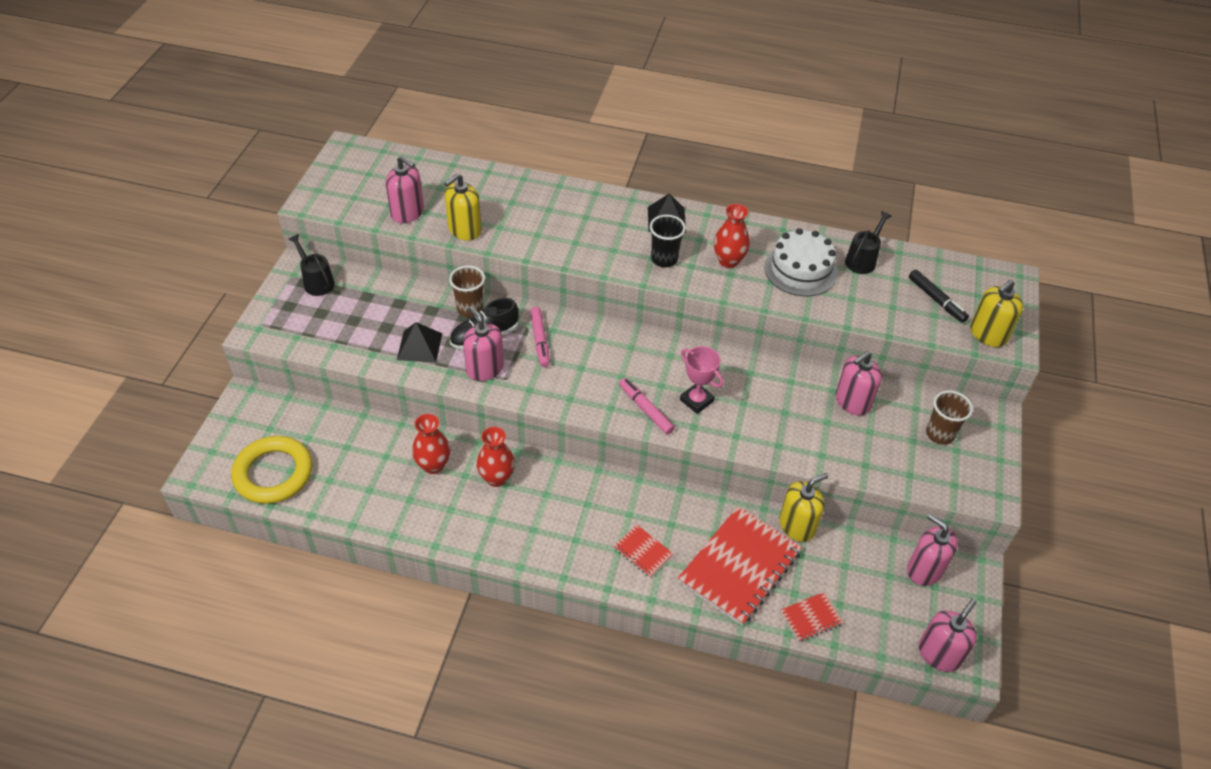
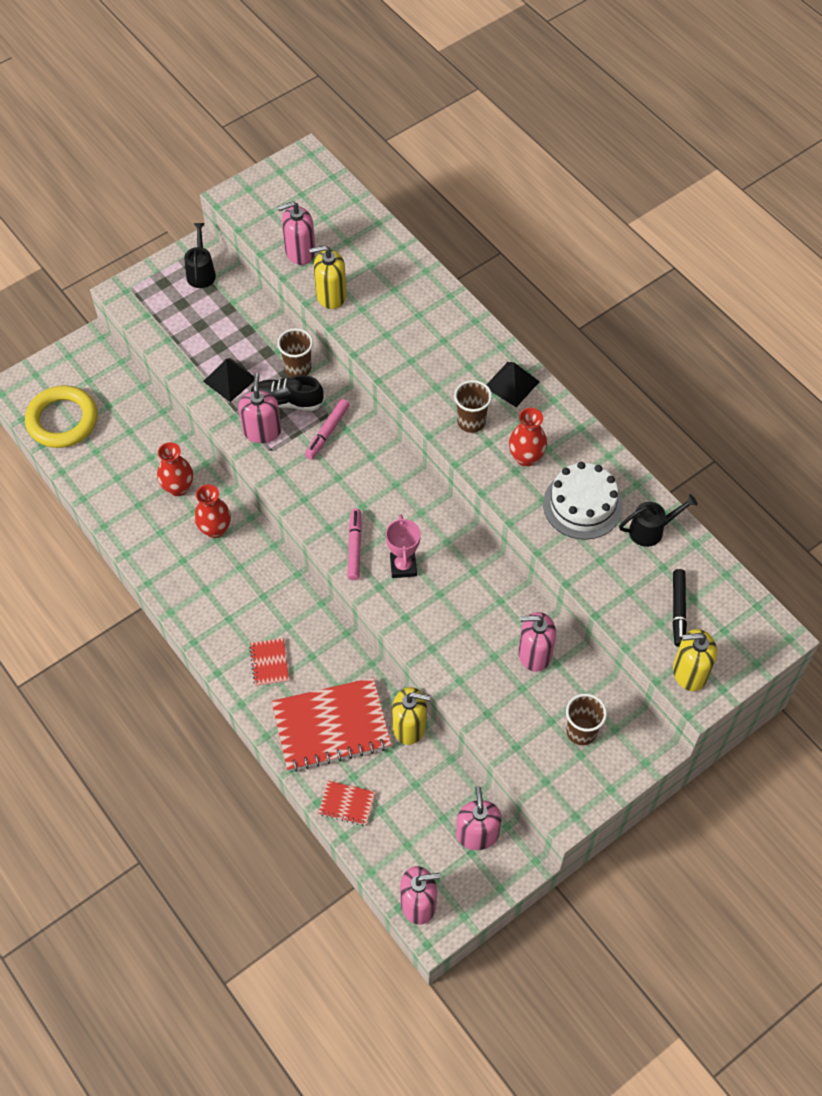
camera: 40 degrees right, 10 degrees up
(407, 213) = (300, 252): pink soap dispenser -> pink soap dispenser turned 90 degrees clockwise
(664, 259) = (471, 422): black cup -> brown cup

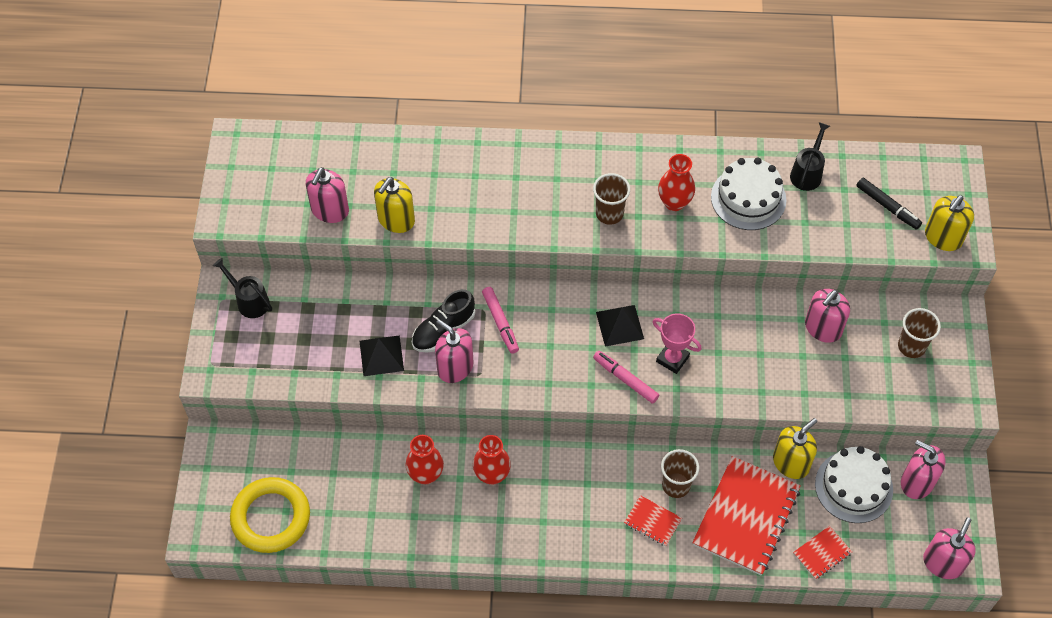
camera: 50 degrees left, 0 degrees up
(298, 368) = (418, 300): brown cup -> brown cup (676, 485)
(429, 788) = (853, 486): none -> white cake
(511, 384) = (599, 163): black pyramid -> black pyramid (619, 325)

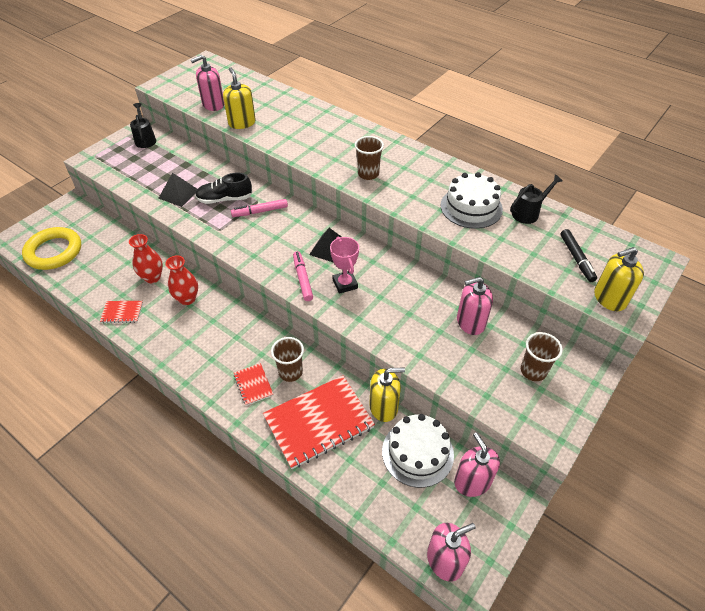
camera: 35 degrees right, 10 degrees down
(396, 220) = (242, 123): yellow soap dispenser -> yellow soap dispenser turned 90 degrees clockwise
(455, 367) = (210, 219): pink soap dispenser -> none
(500, 323) = (260, 211): pink marker -> pink marker turned 60 degrees clockwise
(674, 202) = (417, 187): red vase -> none
(822, 553) = (351, 484): red notebook -> red notebook (122, 312)

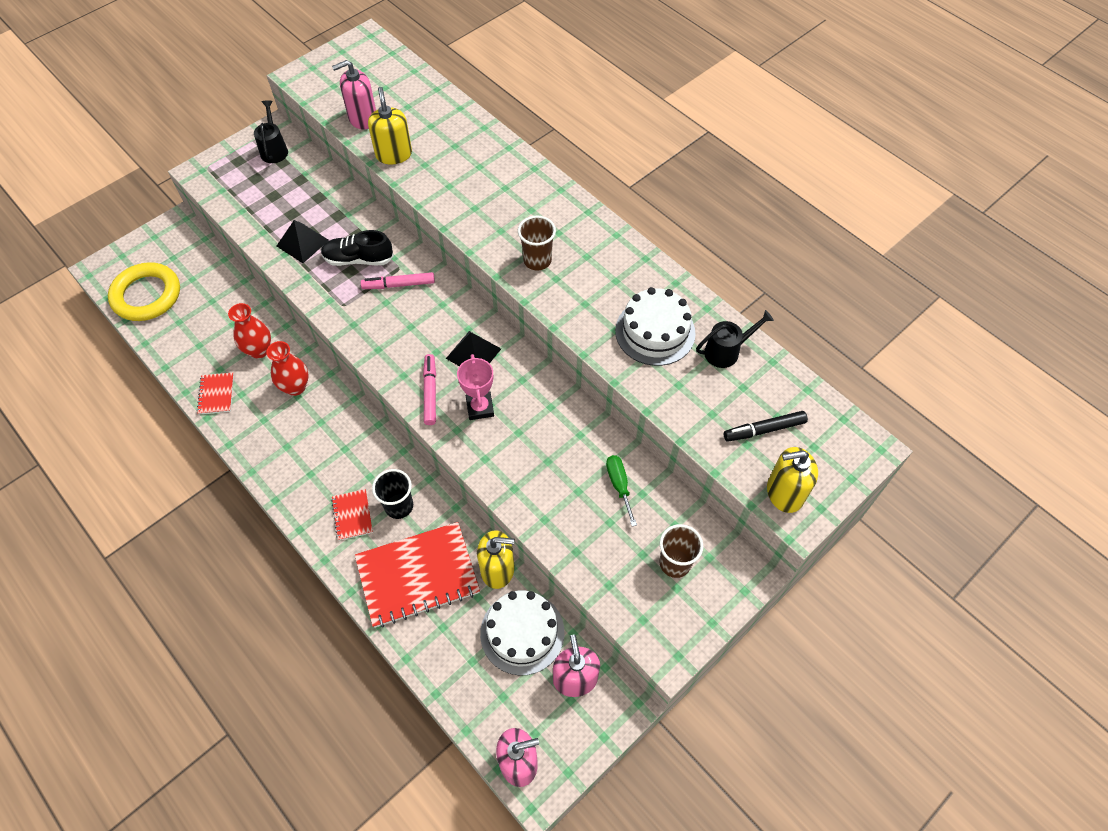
camera: 10 degrees right, 10 degrees up
(122, 312) = (216, 394): red notebook -> red notebook turned 75 degrees clockwise
(290, 372) = (399, 506): brown cup -> black cup
(470, 322) = (619, 485): pink soap dispenser -> green screwdriver
(576, 259) = (764, 429): black marker -> black marker turned 75 degrees clockwise

